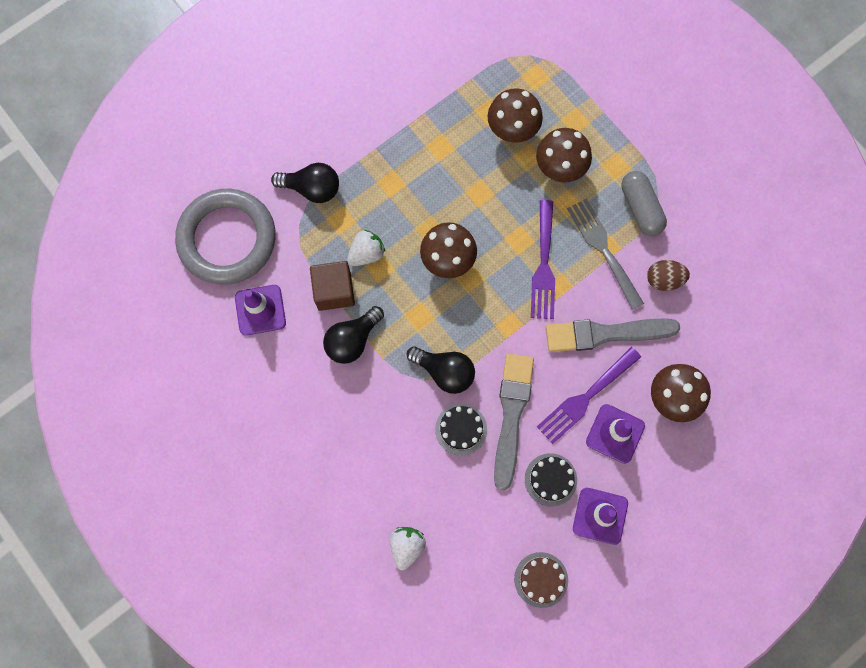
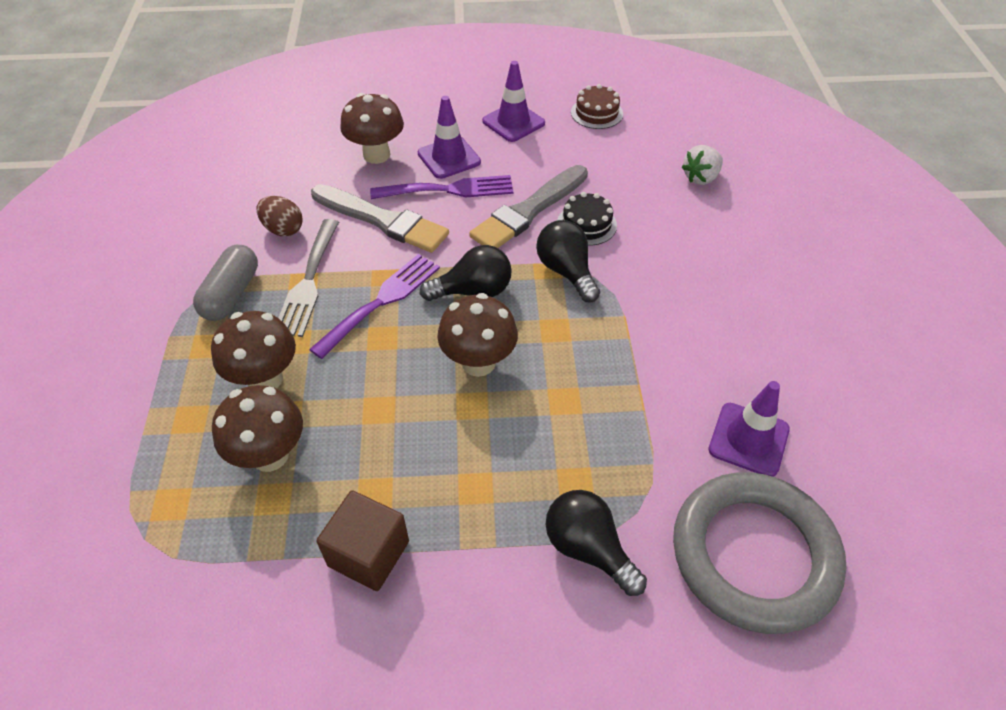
camera: 145 degrees left, 25 degrees down
(334, 291) = (638, 407): brown cube -> brown cube (368, 553)
(352, 340) = (648, 348): black light bulb -> black light bulb (473, 291)
(366, 253) = (569, 424): white strawberry -> none
(550, 479) = (533, 158): black cake -> none

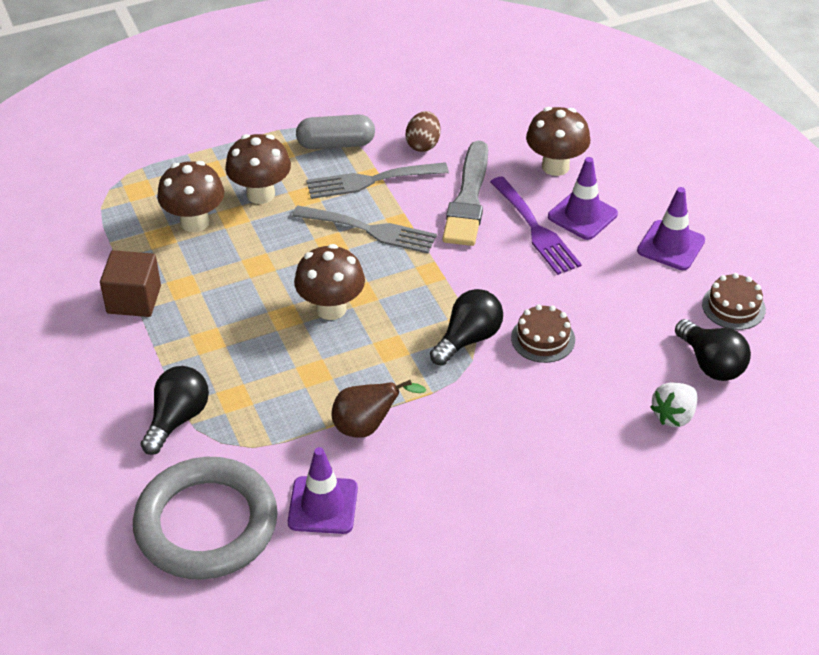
camera: 70 degrees right, 5 degrees down
(381, 301) = (370, 230): purple fork -> grey fork
(473, 291) = (411, 283): black light bulb -> black light bulb (711, 364)
(529, 210) = (539, 292): grey brush -> none
(586, 224) = (543, 338): black cake -> brown cake
(653, 376) = (367, 426): none -> brown pear
(701, 178) = (673, 415): white strawberry -> white strawberry turned 75 degrees counterclockwise

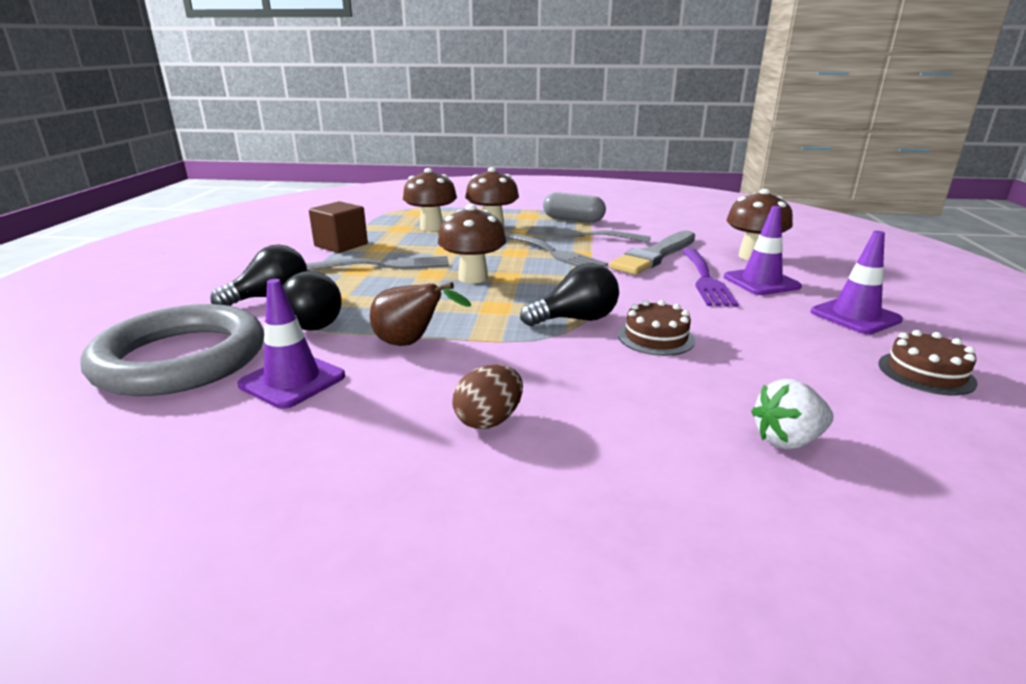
camera: 30 degrees right, 20 degrees down
(225, 320) = (385, 265): none -> grey fork
(423, 144) = (641, 230): brown egg -> brown egg (489, 420)
(711, 364) = (871, 410): black light bulb -> black light bulb (318, 321)

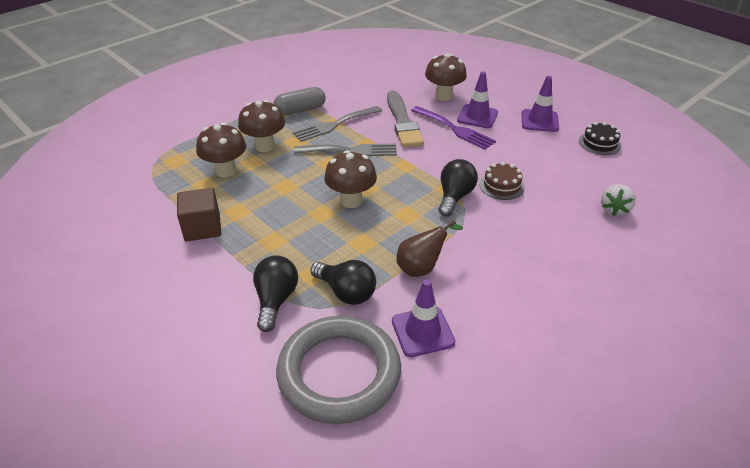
camera: 50 degrees left, 15 degrees up
(385, 265) = (279, 225): grey fork -> none
(489, 420) = (531, 279): brown egg -> none
(926, 373) = (599, 143): brown cake -> black cake

